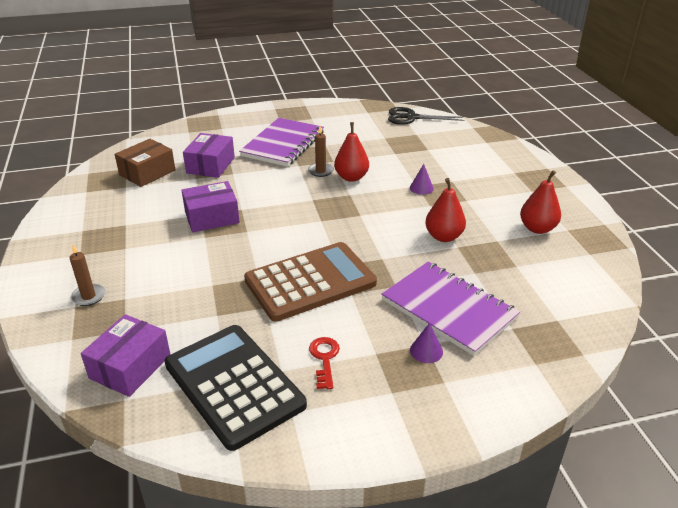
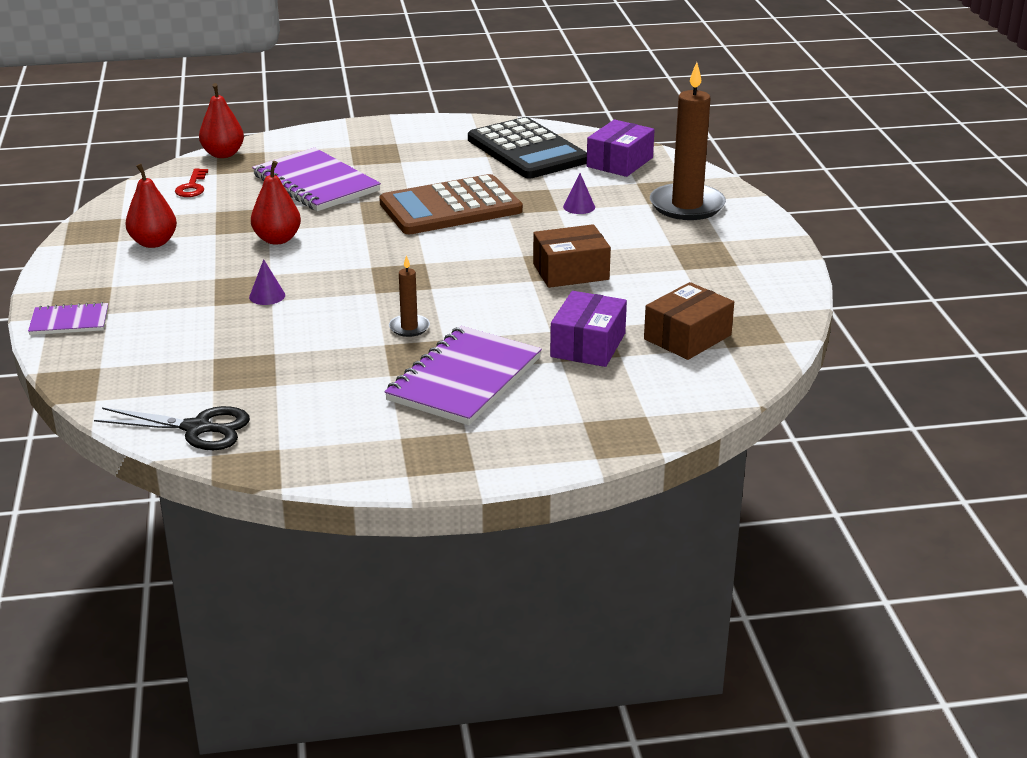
camera: 175 degrees left, 5 degrees down
(88, 296) = (687, 205): brown candle -> brown candle, size x2.14
(212, 217) = (570, 271): purple box -> brown box
(324, 359) = (447, 160): red key -> red key (192, 187)
(351, 177) = (364, 316): red pear -> red pear (223, 154)
(426, 351) = (354, 161): purple cone -> purple cone (579, 207)
(531, 165) = (69, 321): none -> purple notebook

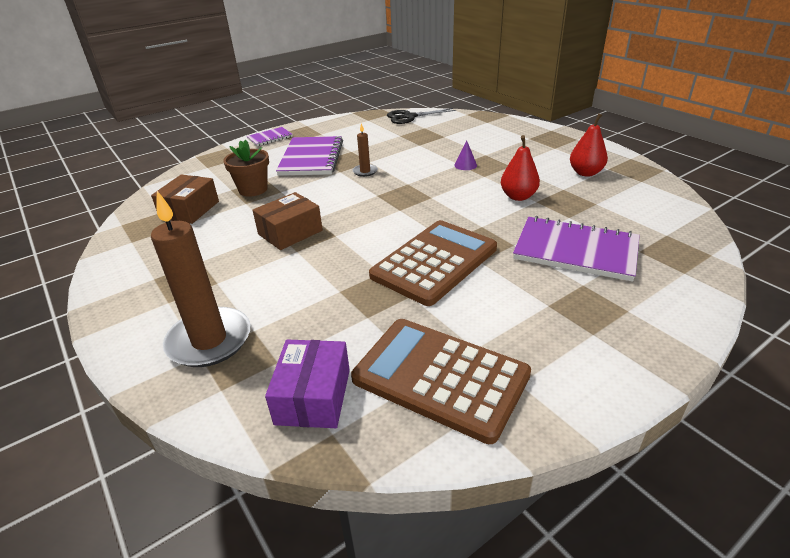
camera: 155 degrees right, 5 degrees up
(69, 321) = (538, 131): purple notebook -> purple notebook (270, 138)
(192, 187) = (654, 216): red key -> none
(223, 154) = (706, 256): red pear -> none
(527, 150) = (440, 377): black calculator -> brown calculator
(579, 207) = (321, 301): purple cone -> none
(588, 345) = (253, 189): purple box -> brown flower pot

